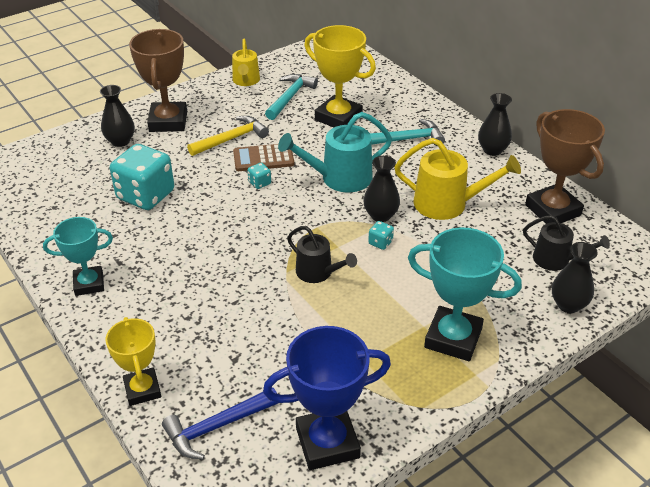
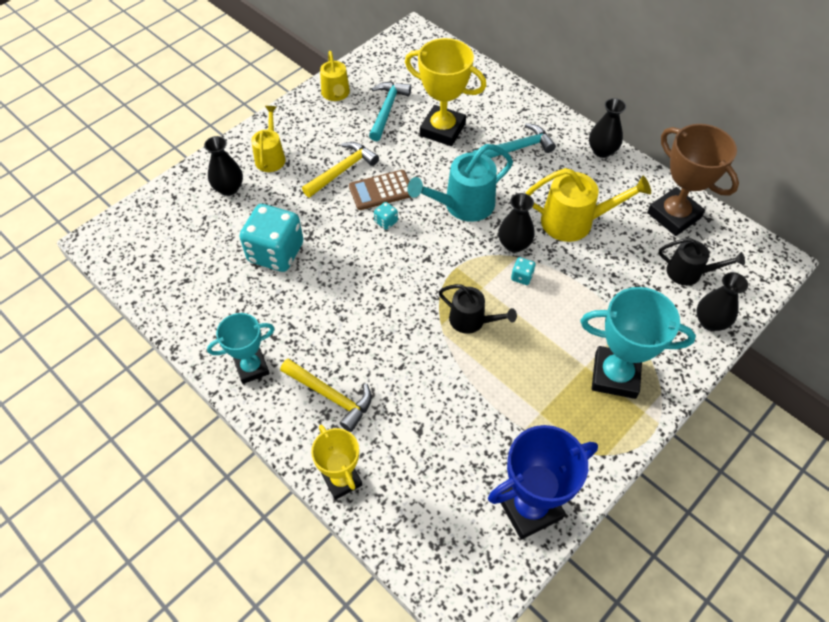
camera: 10 degrees left, 15 degrees up
(157, 317) = (331, 396): none -> yellow hammer
(168, 121) = (271, 157): brown trophy -> yellow watering can
(216, 427) = (424, 508): blue hammer -> none

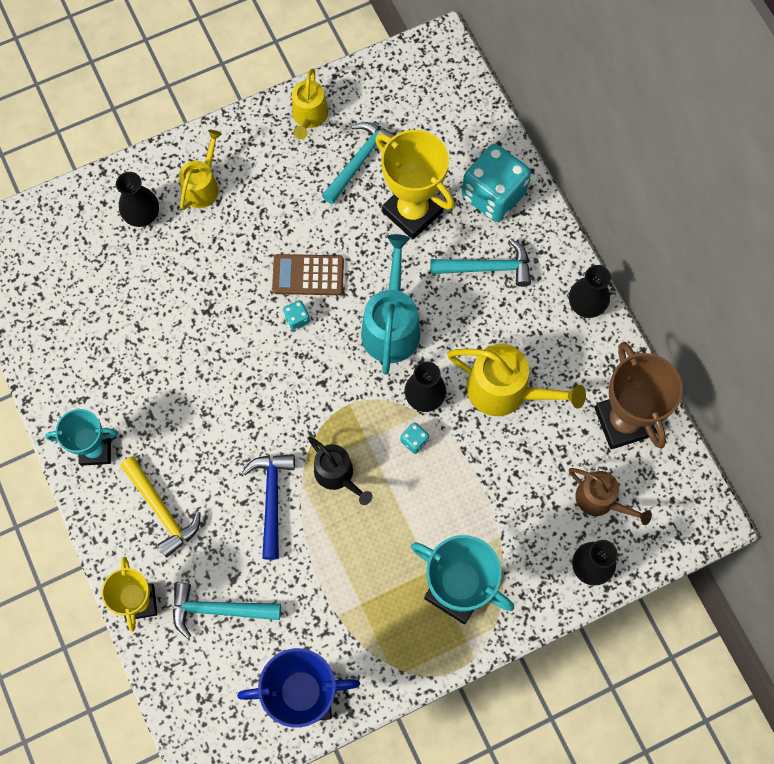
camera: 20 degrees right, 15 degrees up
(276, 252) = (165, 319): turquoise dice -> turquoise dice (493, 195)
(342, 170) = (275, 232): yellow hammer -> none
(417, 461) = (218, 609): none -> turquoise hammer
(424, 356) = (272, 499): none -> blue hammer
(463, 205) = (391, 326): turquoise watering can -> turquoise watering can turned 105 degrees clockwise
(689, 272) = (600, 500): black watering can -> brown watering can

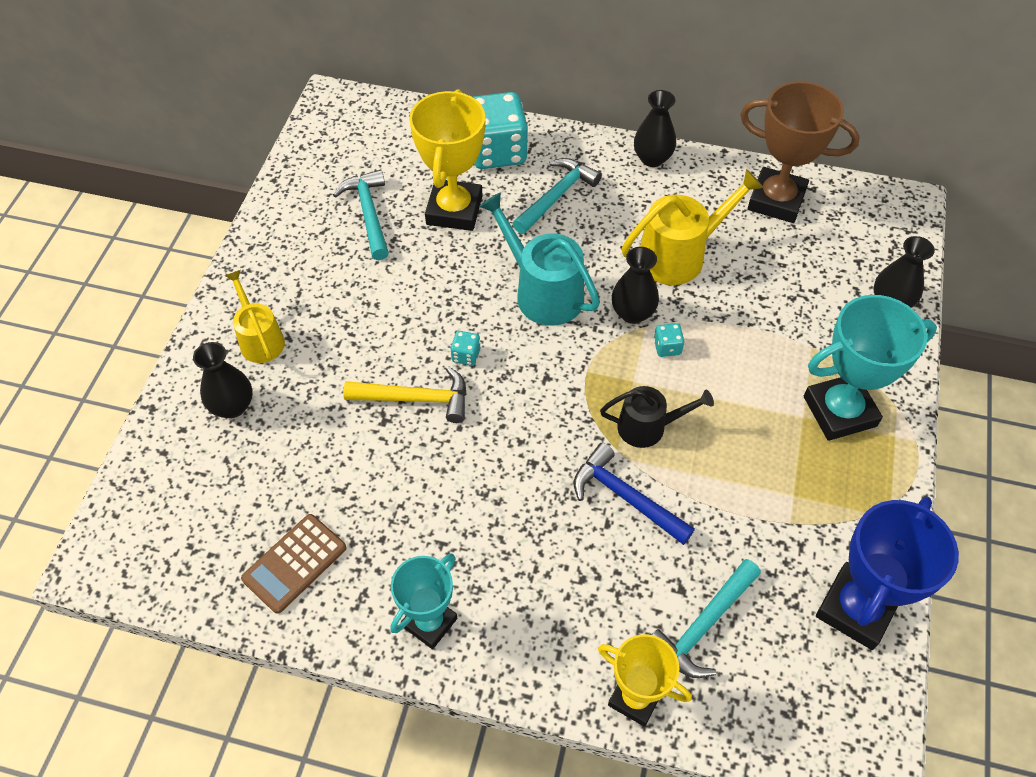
camera: 50 degrees left, 15 degrees down
(162, 510) = (551, 604): yellow hammer -> yellow hammer (416, 399)
(308, 275) = (433, 319): brown calculator -> brown calculator (294, 563)
(309, 117) = (288, 220): yellow watering can -> none
(412, 212) = (454, 210): yellow trophy -> yellow trophy turned 75 degrees counterclockwise
(600, 500) = (834, 258): brown watering can -> none

